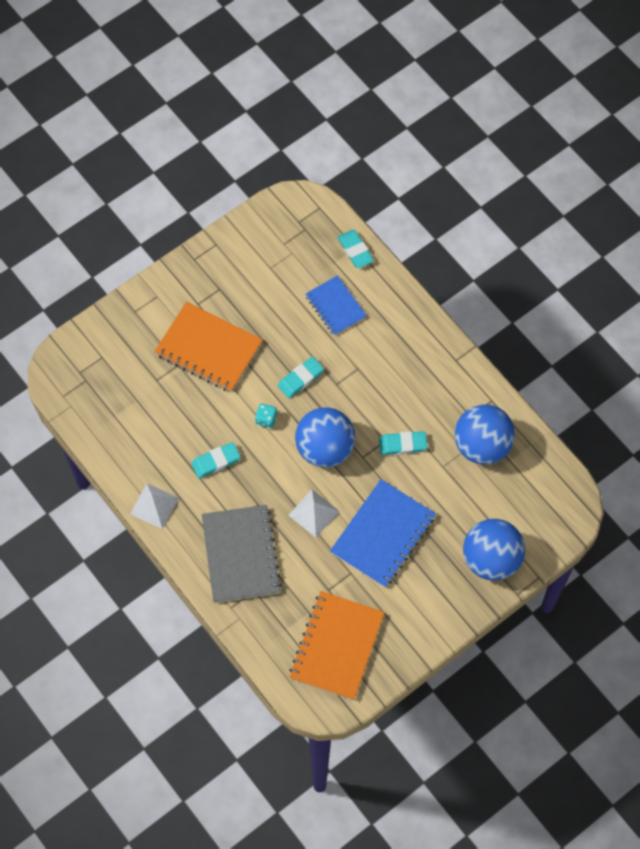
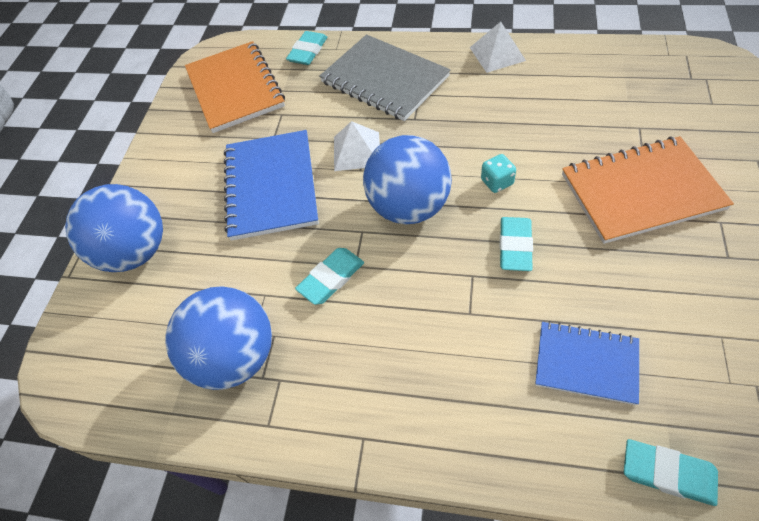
camera: 145 degrees right, 10 degrees down
(216, 461) = (493, 116): turquoise eraser -> turquoise eraser (308, 51)

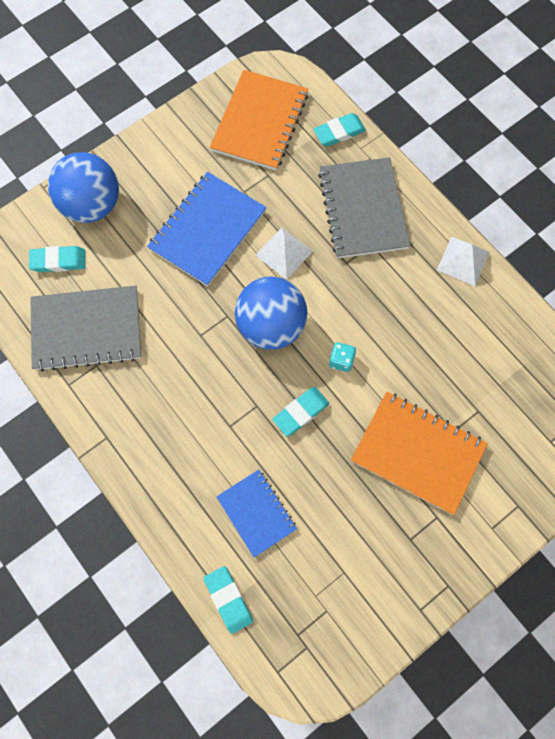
camera: 35 degrees right, 15 degrees up
(235, 356) = (87, 329): blue ball -> grey notebook
(331, 278) = (179, 330): turquoise eraser -> turquoise eraser (58, 261)

